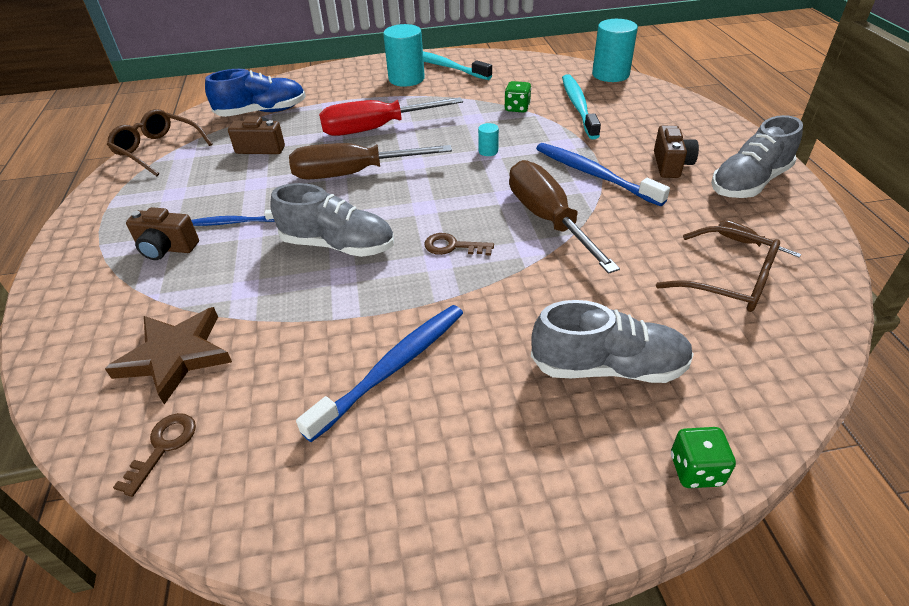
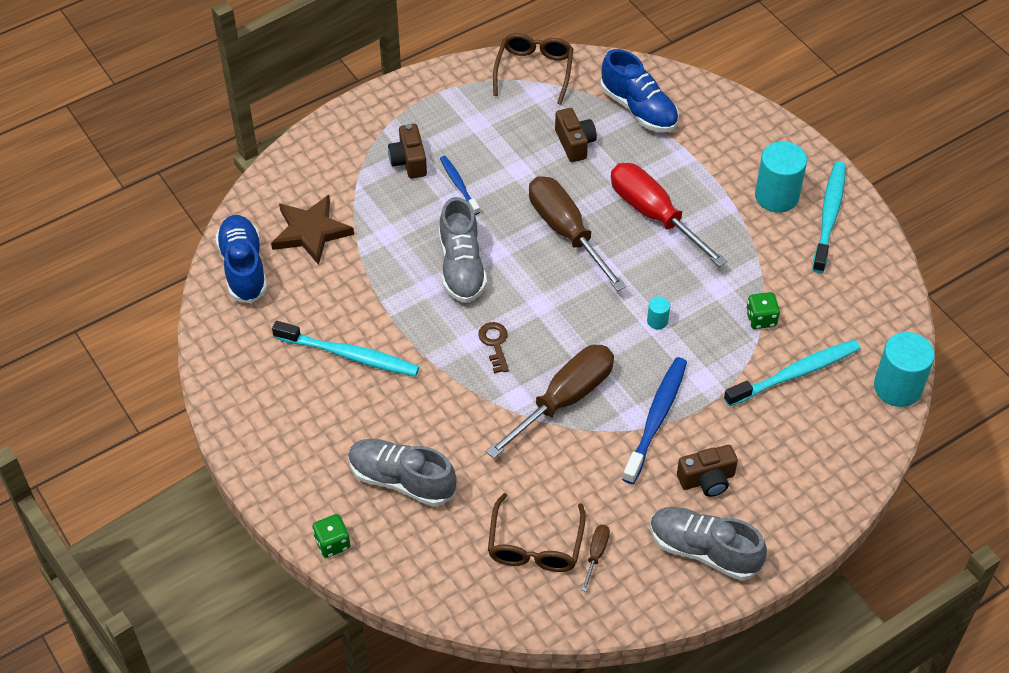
camera: 65 degrees right, 10 degrees up
(163, 447) = (243, 268): brown key -> blue shoe
(392, 368) = (349, 355): blue toothbrush -> turquoise toothbrush
(608, 367) = (401, 480): grey shoe -> grey shoe turned 135 degrees clockwise

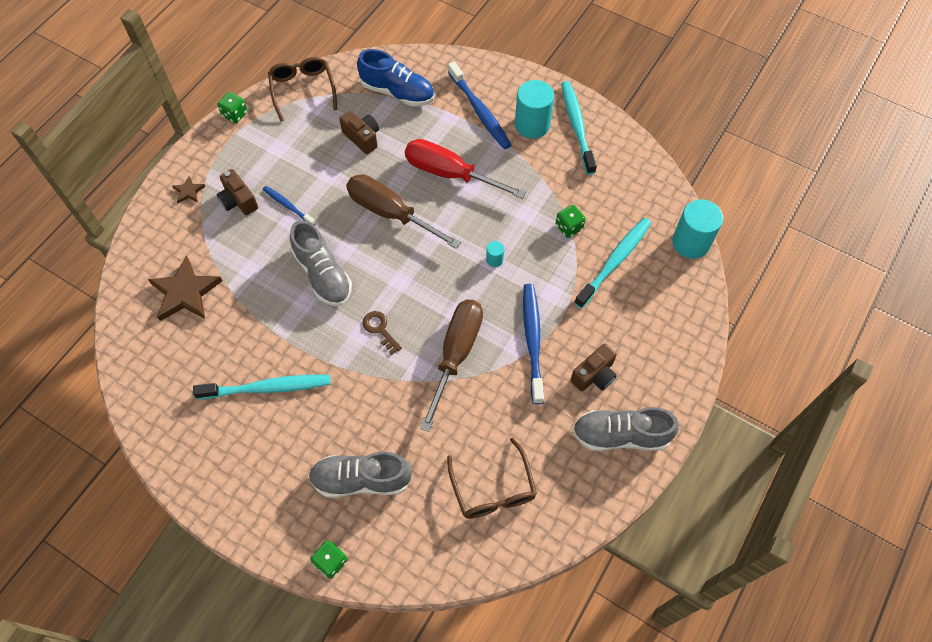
camera: 25 degrees left, 10 degrees up
(243, 268) = (142, 346): blue shoe -> none
(362, 133) = (189, 191): none -> brown star
(448, 72) = (235, 114): none -> green dice
(596, 554) = (543, 475): brown screwdriver -> none
(723, 160) = (479, 111): none -> blue toothbrush

